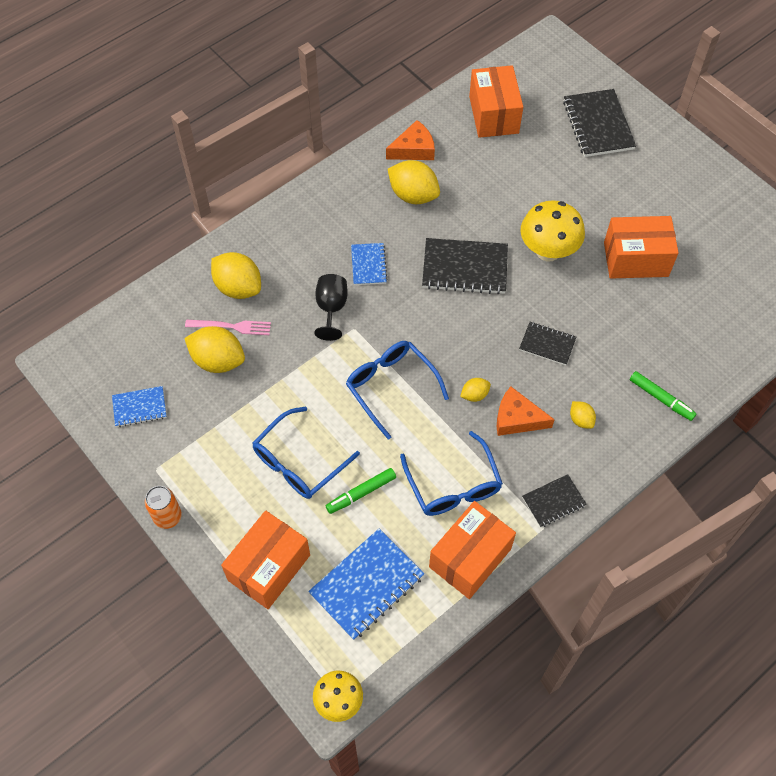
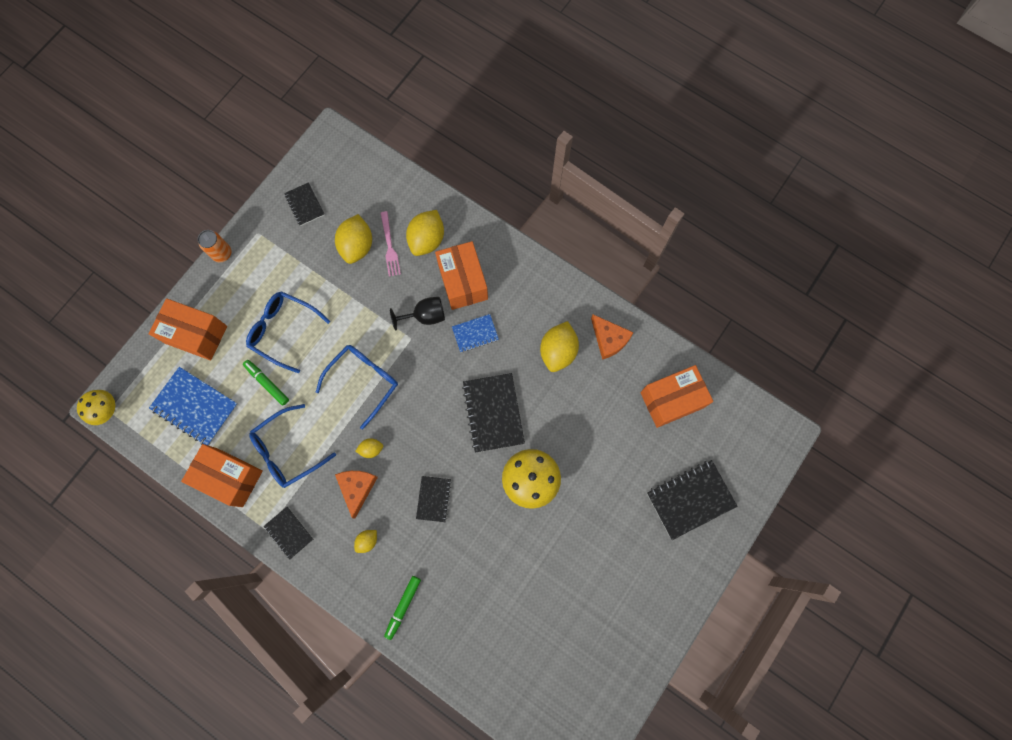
camera: 75 degrees right, 15 degrees up
(139, 407) = (304, 205): blue notebook -> black notebook
(474, 395) = (371, 449): yellow lemon -> yellow lemon turned 60 degrees counterclockwise
(635, 259) = (543, 561): orange box -> orange box (463, 282)

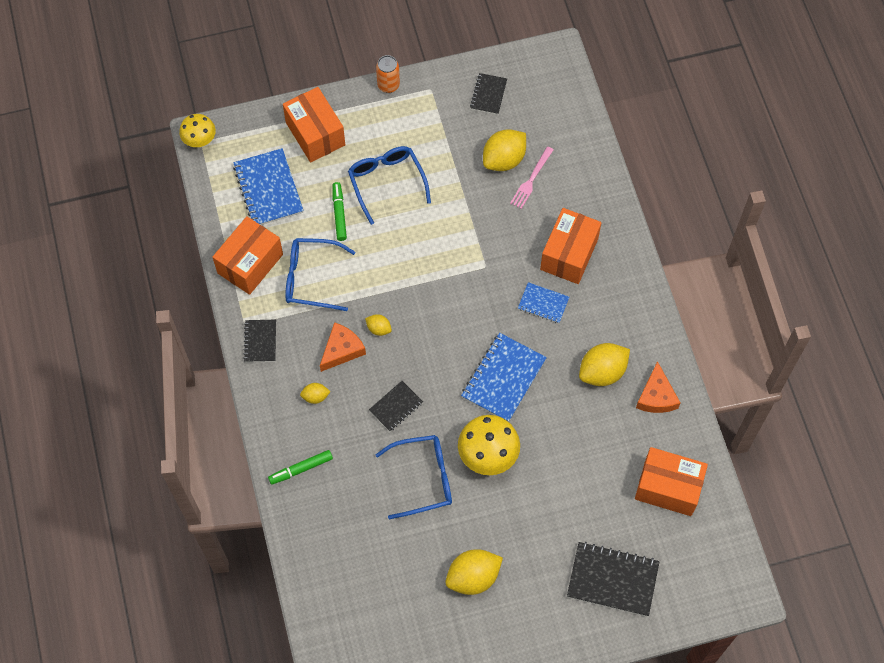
camera: 40 degrees right, 10 degrees down
(230, 477) = (250, 263): orange box -> orange box turned 60 degrees clockwise
(363, 381) = (417, 271): blue glasses -> blue glasses (423, 478)
(425, 316) = (513, 258): black goblet -> none
(427, 240) = (567, 198): yellow lemon -> yellow lemon (473, 577)
(493, 413) = (503, 378): black notebook -> blue notebook

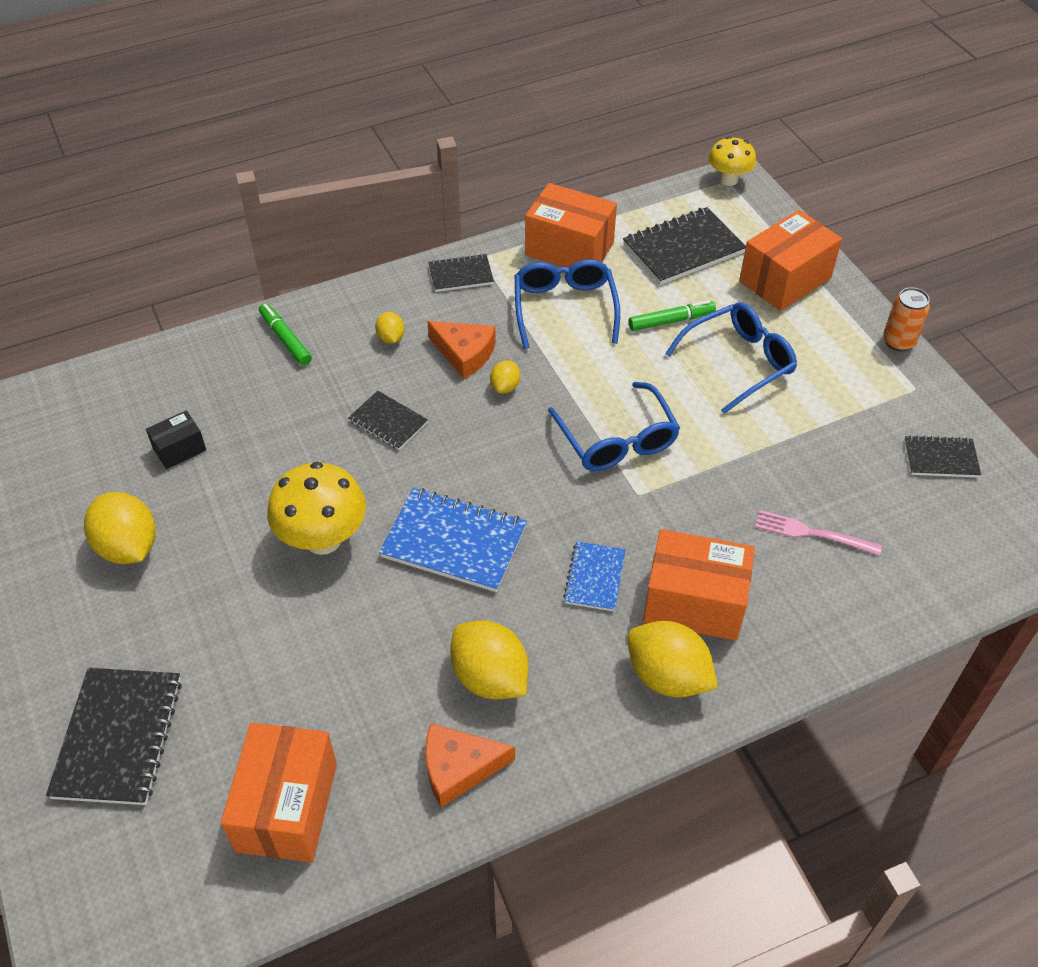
camera: 80 degrees right, 15 degrees down
(268, 189) = (683, 249): blue notebook -> black notebook
(394, 544) = (179, 449): none -> black box
(423, 478) = (281, 468): blue glasses -> blue glasses (617, 440)
(504, 159) = (833, 493): yellow lemon -> yellow lemon (667, 676)

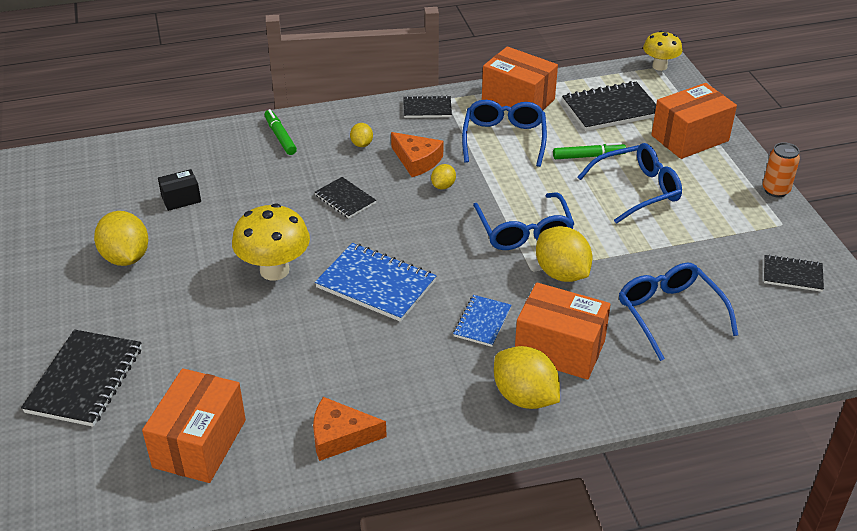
camera: 10 degrees right, 10 degrees down
(490, 677) = (381, 378): yellow lemon -> yellow lemon (561, 273)
(812, 533) = (669, 314): pink fork -> blue glasses

